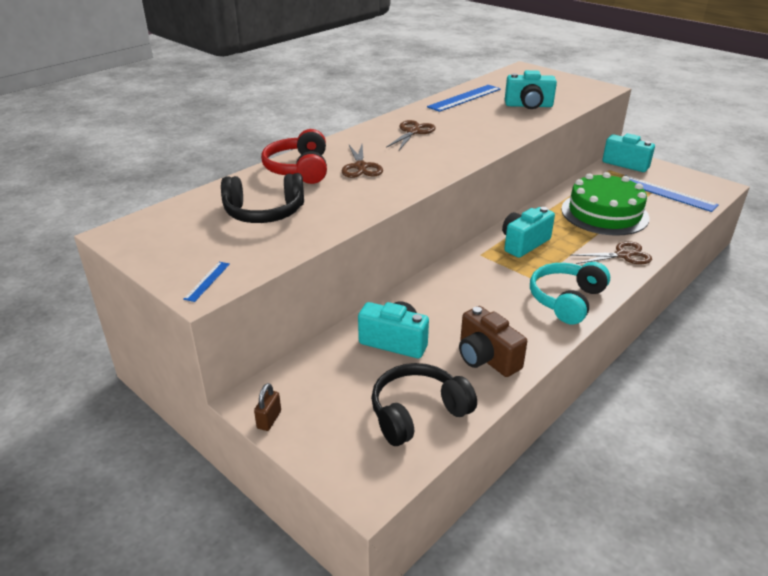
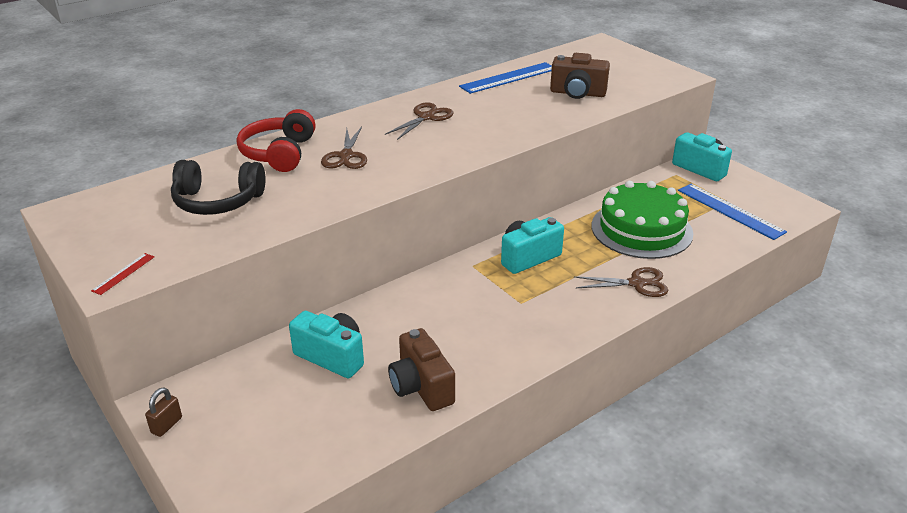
camera: 10 degrees right, 0 degrees up
(207, 281) = (123, 273): blue ruler -> red ruler
(417, 413) = (320, 438): black headphones -> none
(528, 106) = (577, 93): turquoise camera -> brown camera
(566, 300) = (543, 330): turquoise headphones -> none

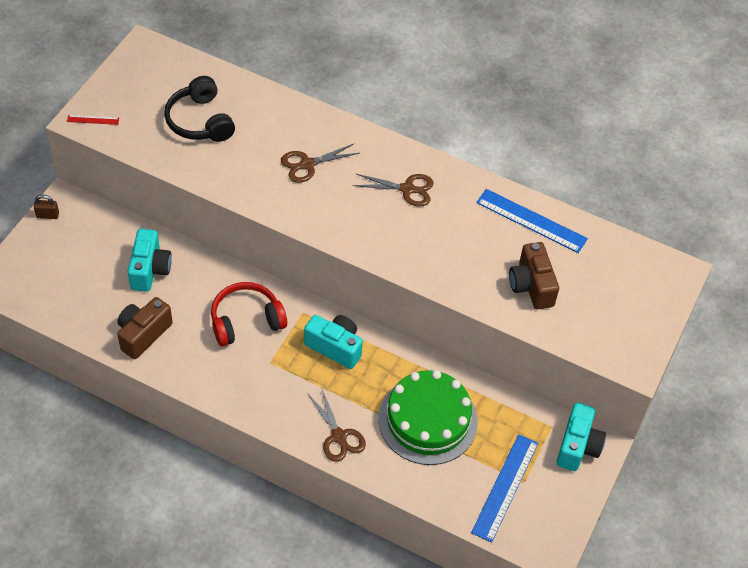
camera: 60 degrees right, 20 degrees up
(279, 153) = (287, 121): red headphones -> red headphones (246, 321)

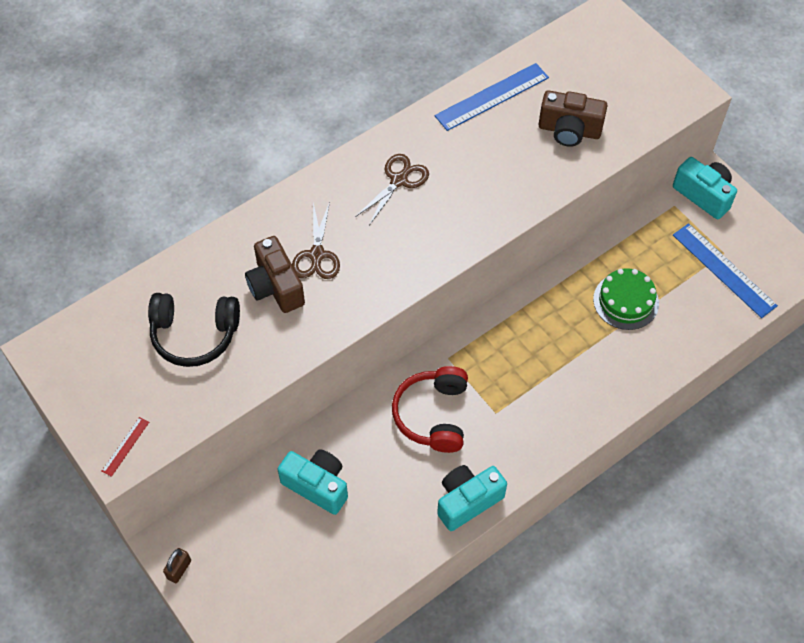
camera: 60 degrees left, 5 degrees up
(143, 334) = (401, 524): brown camera -> brown camera (275, 287)
(335, 347) = (505, 346): turquoise camera -> turquoise camera (467, 501)
(339, 436) = (612, 385): brown scissors -> none
(428, 420) = (626, 301): green cake -> green cake, size x0.62

